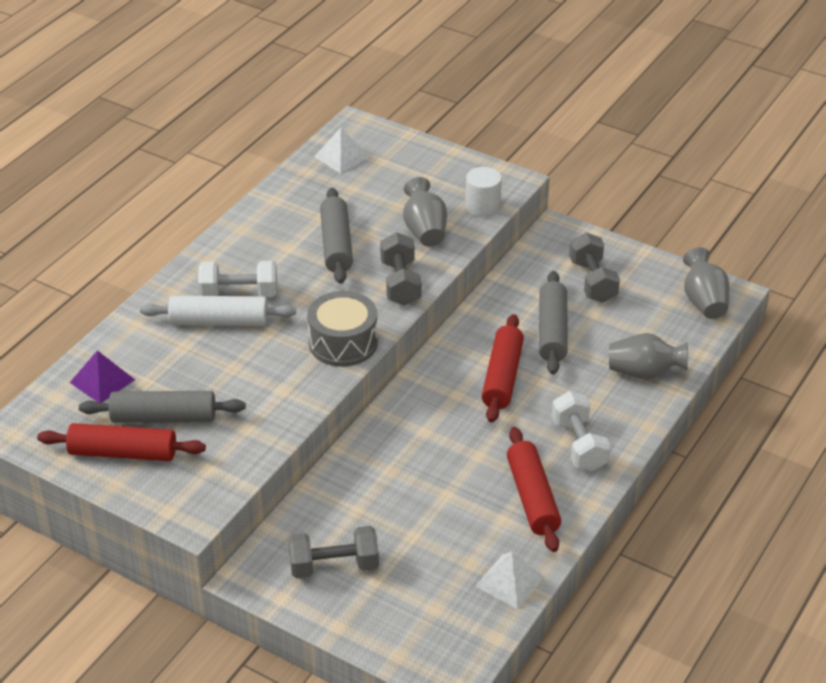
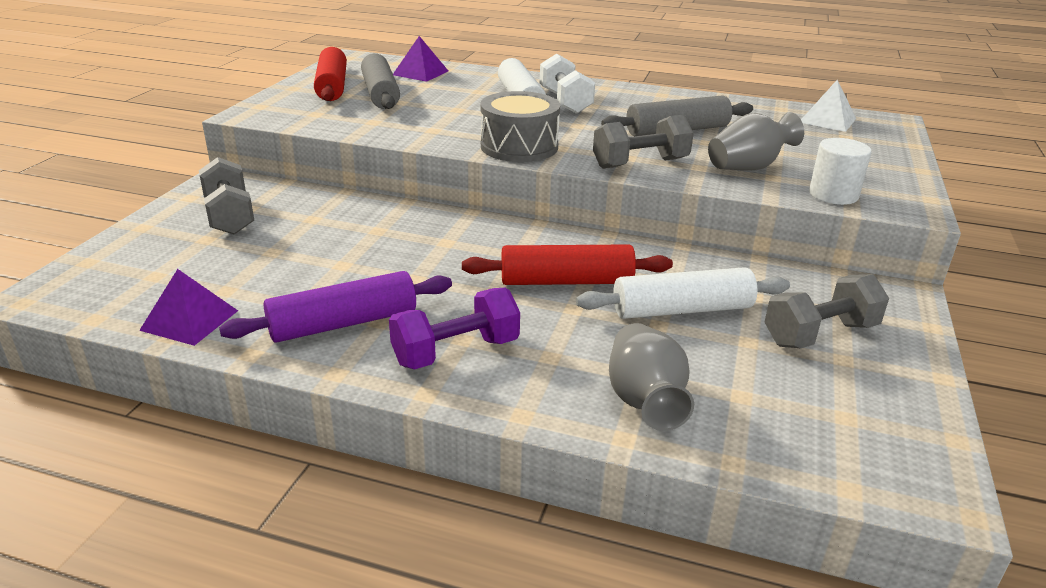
camera: 75 degrees right, 10 degrees down
(509, 581) = (190, 320): white pyramid -> purple pyramid
(532, 498) = (343, 323): red rolling pin -> purple rolling pin
(552, 331) = (682, 310): grey rolling pin -> white rolling pin
(579, 445) = (456, 352): white dumbbell -> purple dumbbell
(704, 301) = (881, 457): grey vase -> none

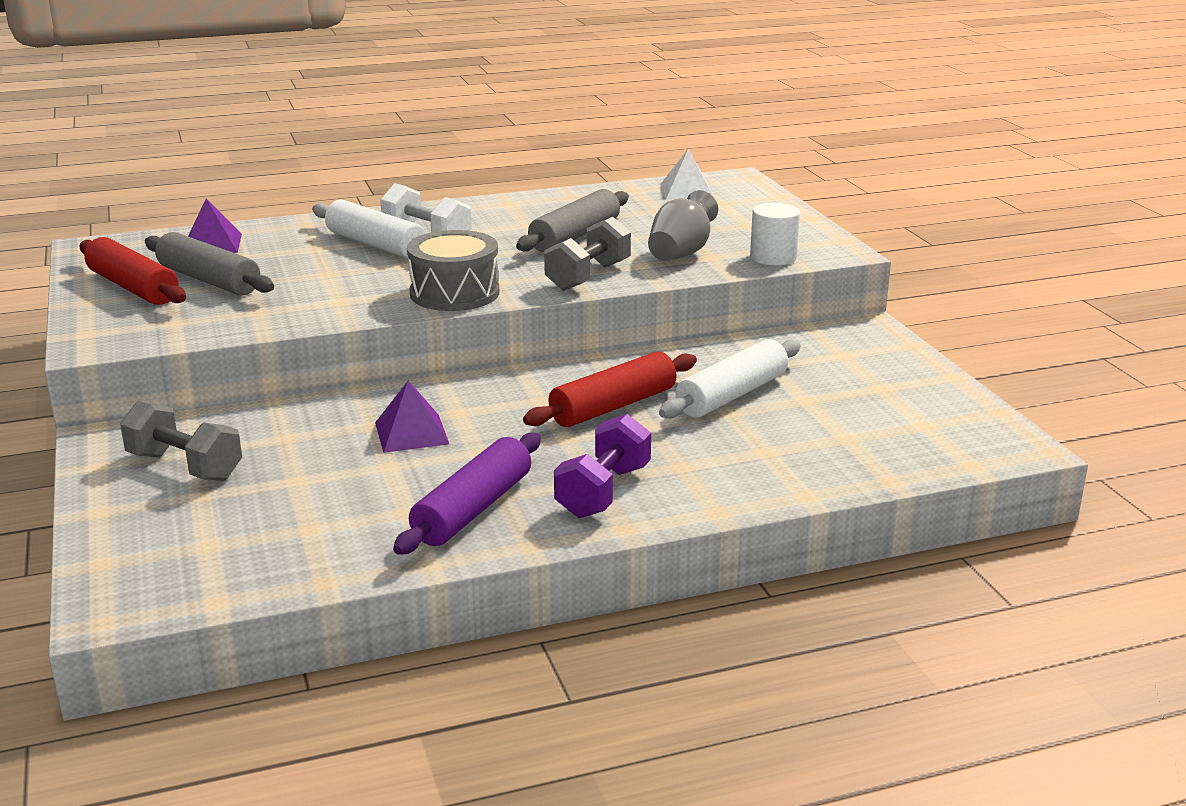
camera: 35 degrees left, 5 degrees down
(190, 320) = (320, 564): purple pyramid -> purple pyramid (411, 433)
(644, 401) = (788, 467): grey vase -> none
(820, 334) = (847, 376): grey dumbbell -> none

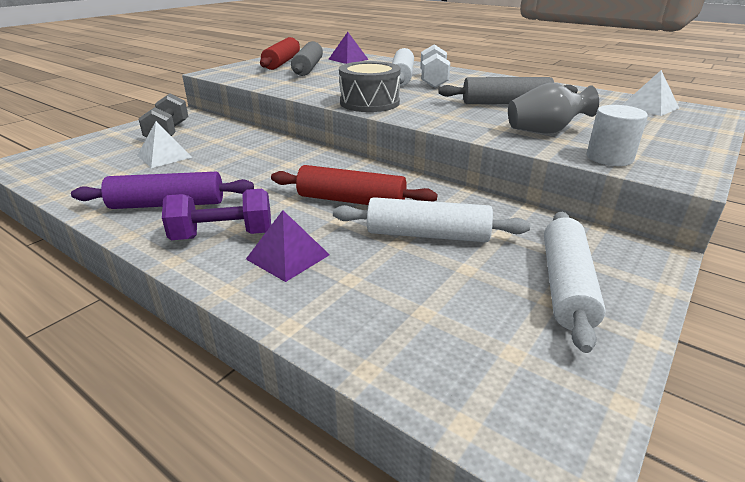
camera: 55 degrees right, 5 degrees up
(291, 486) = (164, 156): none -> white pyramid
(411, 433) = (250, 162): purple pyramid -> purple pyramid (288, 257)
(588, 276) = (453, 121): grey dumbbell -> none
(871, 374) = (566, 285): none -> white rolling pin

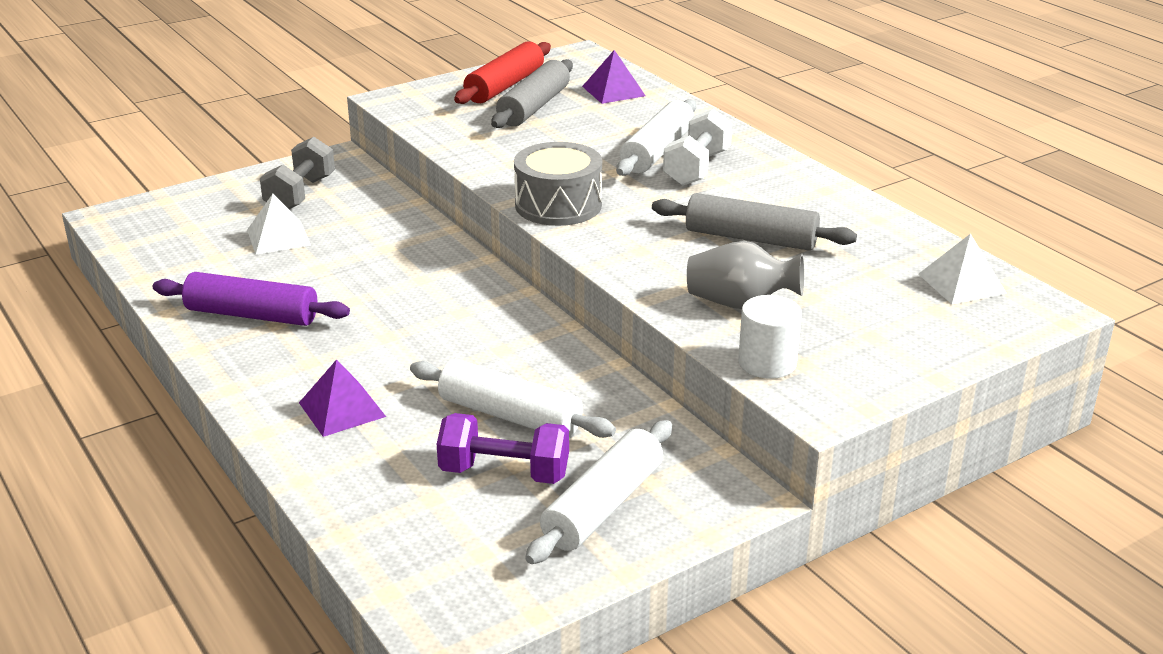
camera: 20 degrees right, 0 degrees up
(223, 236) = (290, 369): purple dumbbell -> purple dumbbell (504, 473)
(351, 200) = (459, 351): red rolling pin -> none

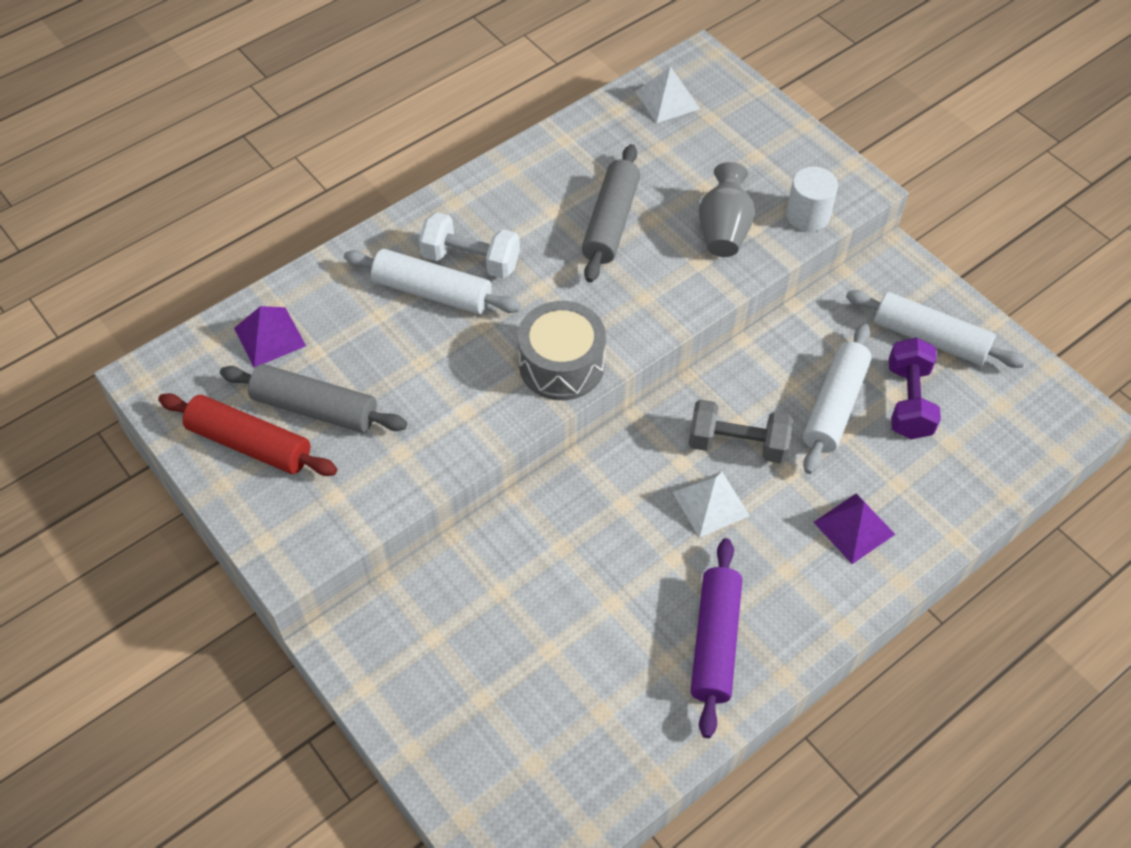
camera: 95 degrees left, 25 degrees up
(278, 237) = (549, 659): white pyramid -> white pyramid (710, 504)
(300, 194) = (441, 662): grey dumbbell -> grey dumbbell (737, 444)

